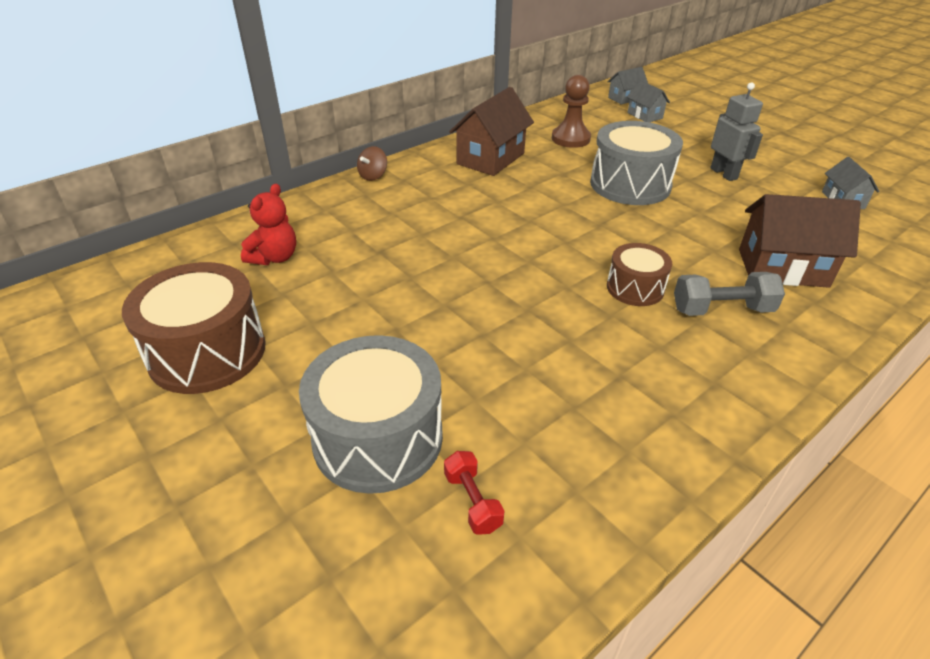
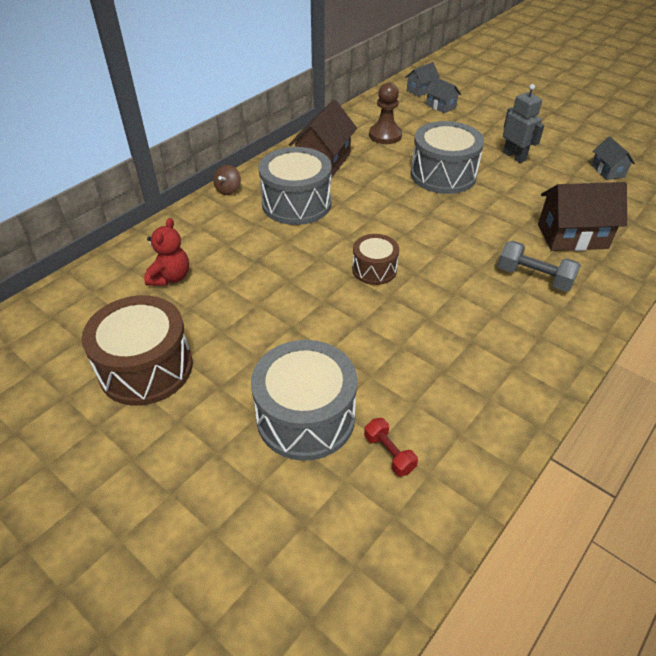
camera: 10 degrees left, 5 degrees up
(446, 197) = (296, 203): none -> grey drum
(635, 288) = (467, 267): brown drum -> brown drum (374, 269)
(721, 310) = (534, 277): grey dumbbell -> grey dumbbell turned 45 degrees clockwise

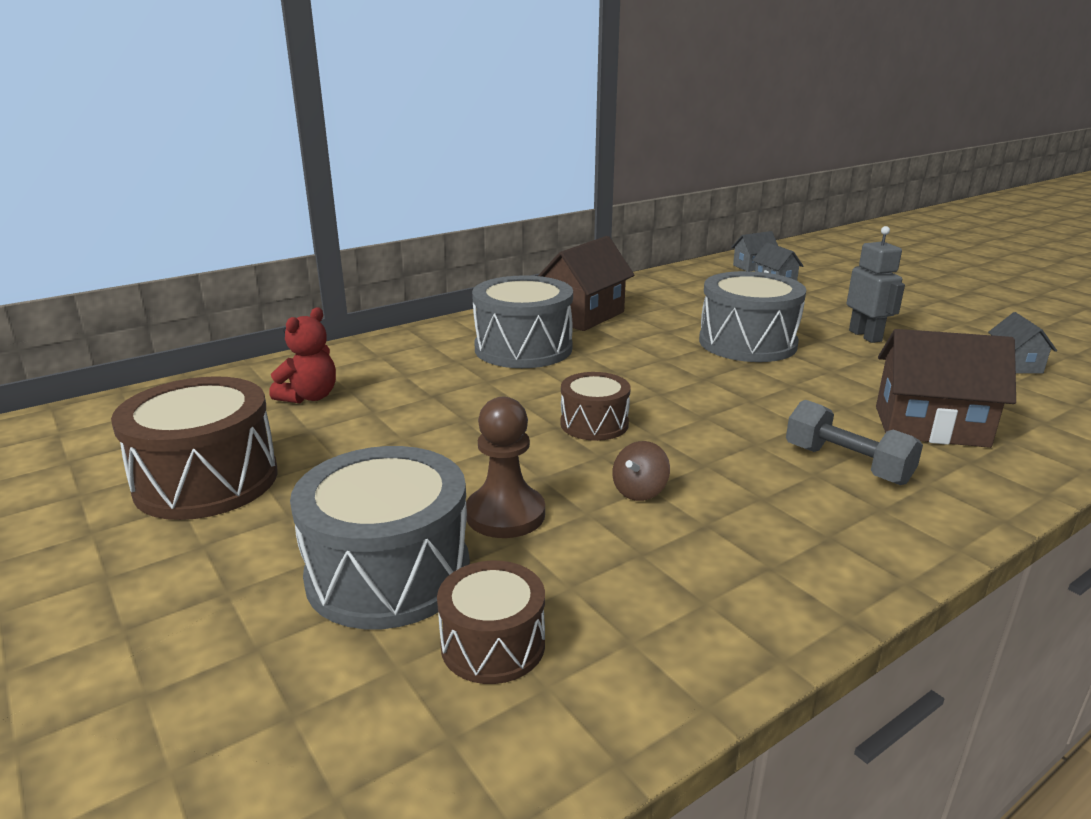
camera: 15 degrees right, 20 degrees down
(228, 190) = (442, 327): brown spinning top -> brown spinning top (639, 491)
(385, 135) = (682, 300): brown pawn -> brown pawn (505, 514)
(389, 453) = (493, 644): red dumbbell -> brown drum

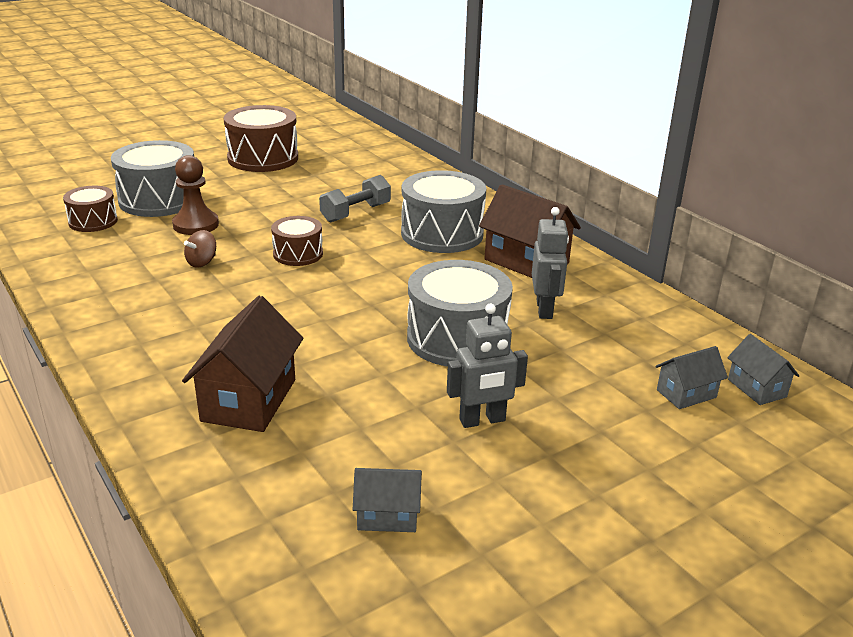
camera: 90 degrees right, 5 degrees up
(309, 397) = (360, 171): red teddy bear -> none
(639, 491) = (202, 262): brown spinning top -> brown spinning top turned 90 degrees counterclockwise
(676, 312) = (545, 309): none -> grey robot
(847, 464) = (202, 342): grey dumbbell -> grey dumbbell (356, 213)

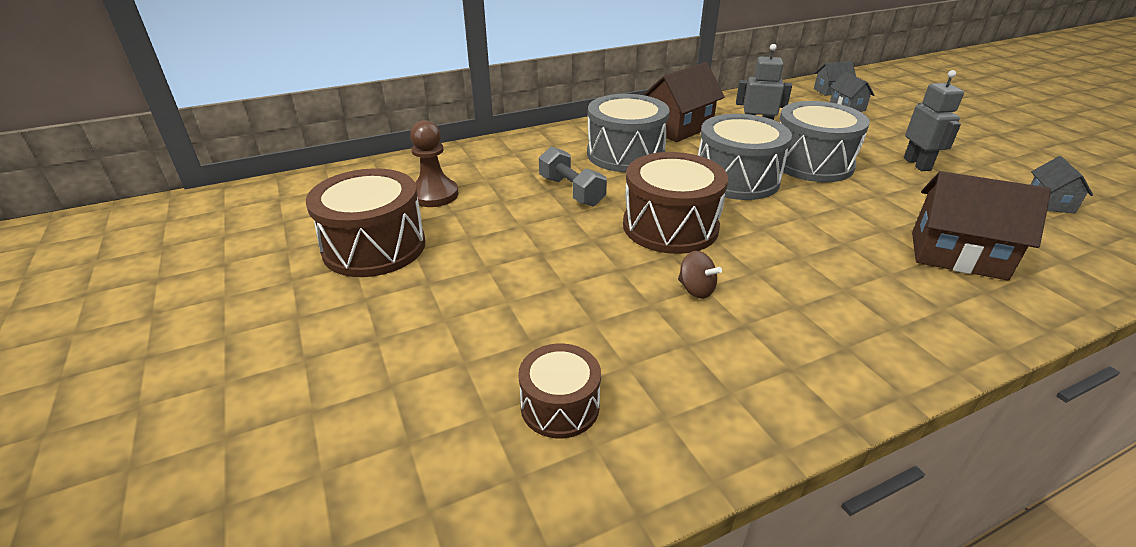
camera: 80 degrees left, 5 degrees up
(159, 200) = (492, 337): grey drum -> grey drum (736, 179)
(196, 225) = (587, 298): brown pawn -> brown pawn (434, 195)
(298, 254) = (670, 226): brown drum -> brown drum, size x1.75

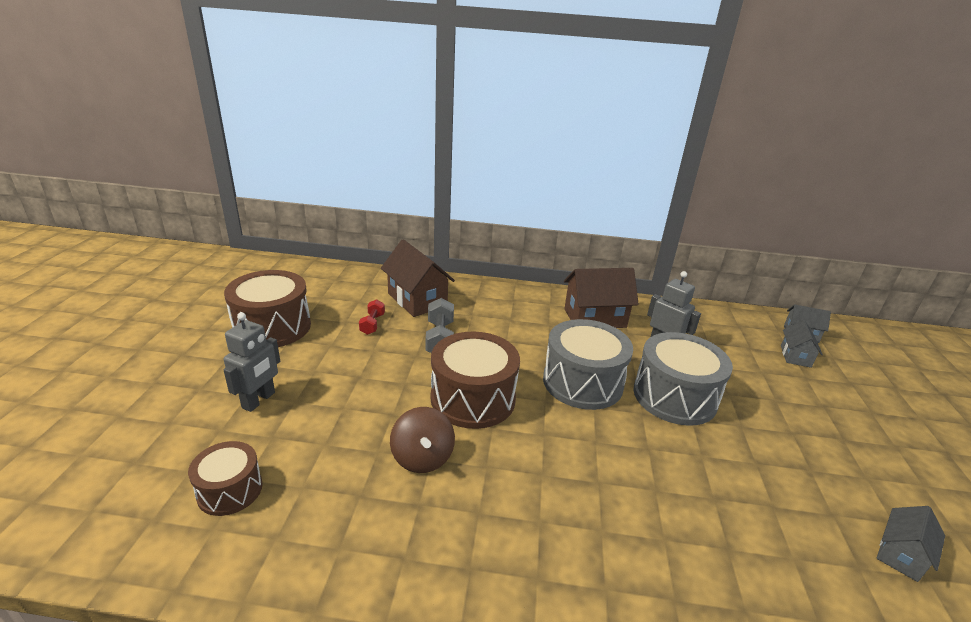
camera: 30 degrees right, 5 degrees down
(434, 195) = (350, 304): brown pawn -> none
(485, 203) = (372, 324): none -> red dumbbell
(625, 154) = (519, 324): grey drum -> none
(696, 290) = (422, 458): brown spinning top -> brown spinning top, size x1.51
(917, 164) = (790, 443): grey robot -> grey robot (259, 400)
(957, 255) = (697, 550): brown house -> brown house (417, 300)

